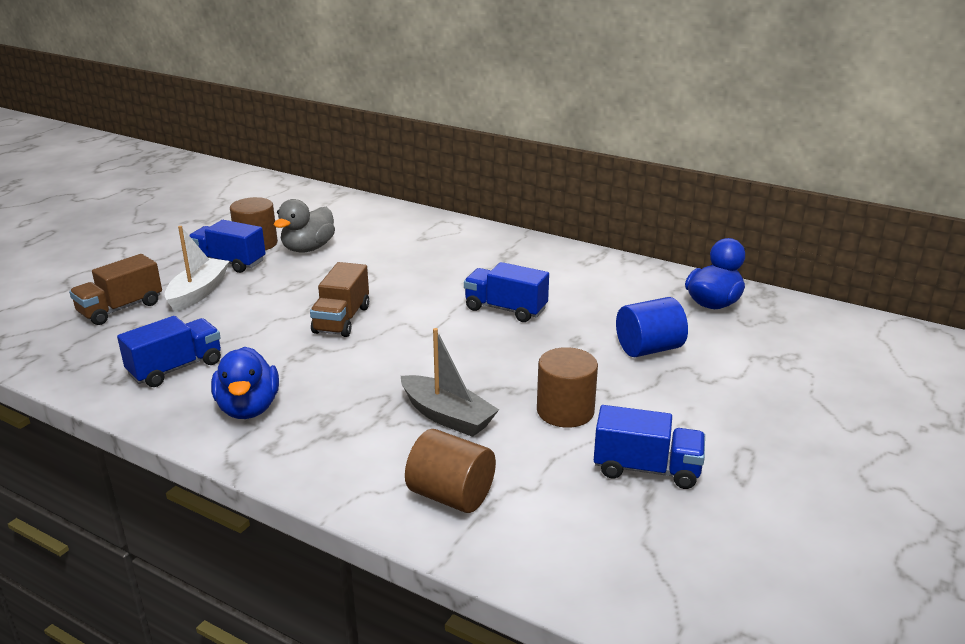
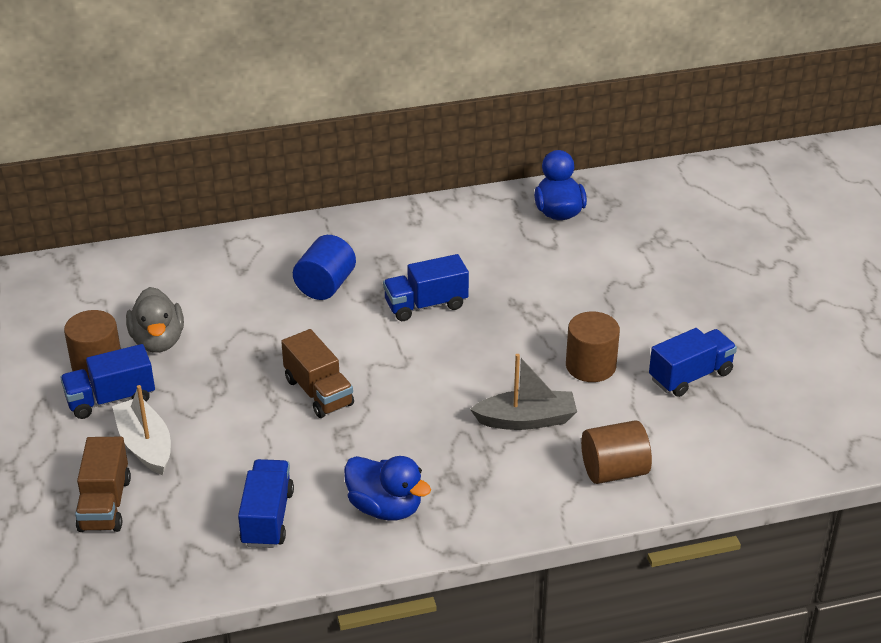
camera: 45 degrees left, 10 degrees up
(649, 349) = (571, 281): blue cylinder -> blue cylinder (325, 285)

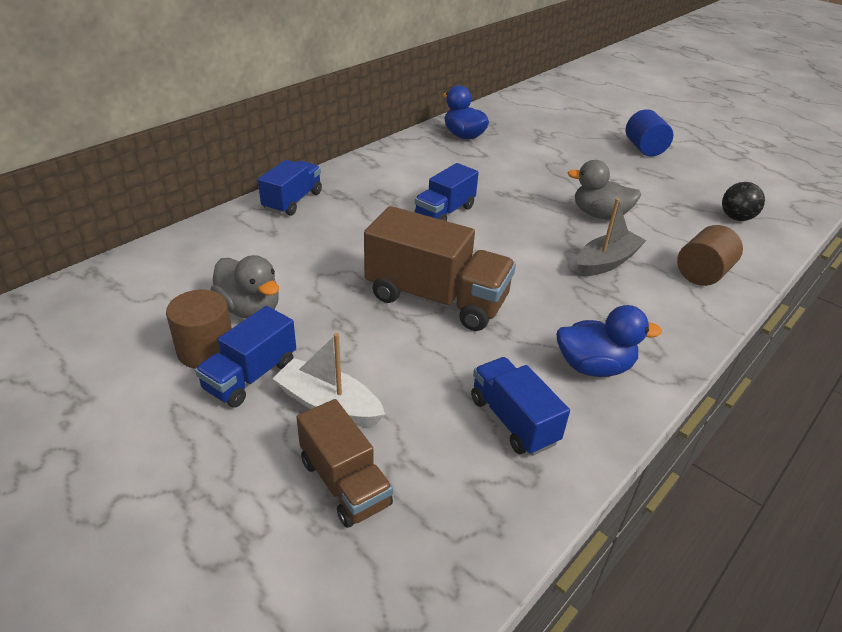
camera: 35 degrees left, 0 degrees up
(318, 392) = (436, 299): brown truck -> brown truck, size x1.66
(325, 285) = (354, 222): blue cylinder -> blue cylinder (644, 149)
(590, 366) = (599, 215): brown cylinder -> grey duck
(690, 376) = (662, 201): blue truck -> blue truck (292, 201)
(752, 428) = (736, 218): none -> black ball

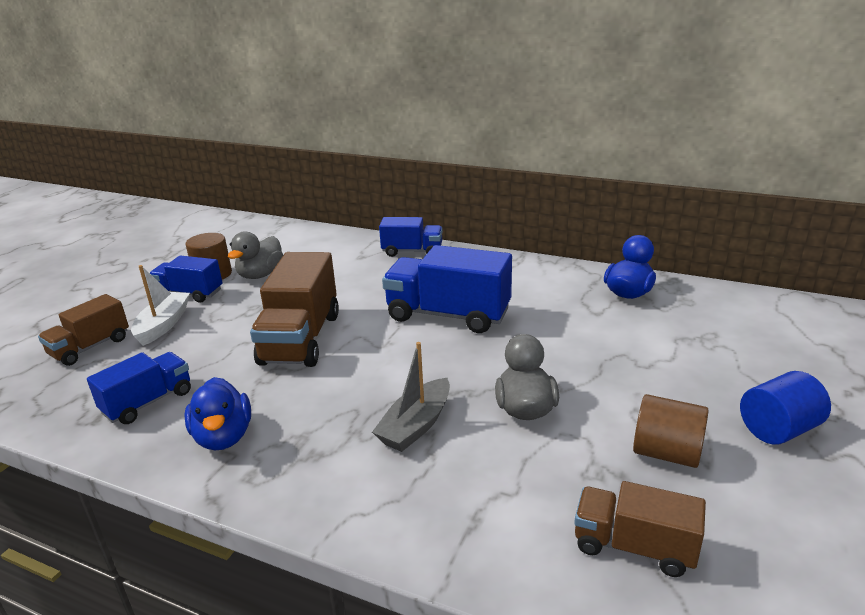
camera: 75 degrees right, 10 degrees down
(445, 212) = (448, 315): blue truck -> blue truck, size x1.66
(606, 262) = (416, 425): grey boat -> grey boat turned 90 degrees clockwise
(702, 274) = (436, 510): brown cylinder -> brown cylinder (666, 453)
(736, 218) = (634, 546): black ball -> brown truck

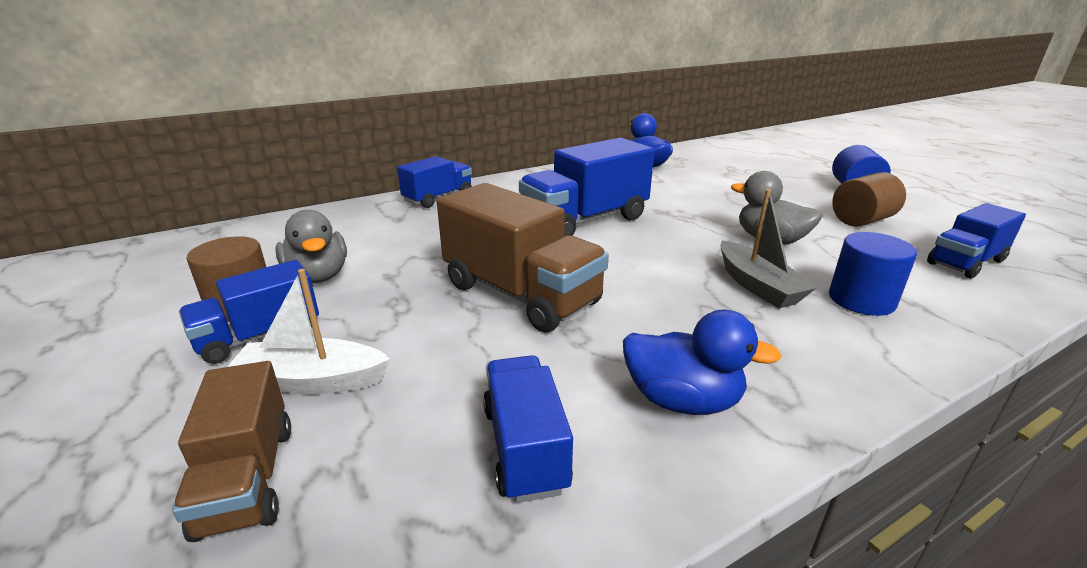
camera: 55 degrees left, 0 degrees up
(163, 325) = (312, 381): white boat -> white boat turned 45 degrees counterclockwise
(447, 485) = (861, 300): none -> blue cylinder
(634, 546) = (965, 262): brown truck -> blue truck

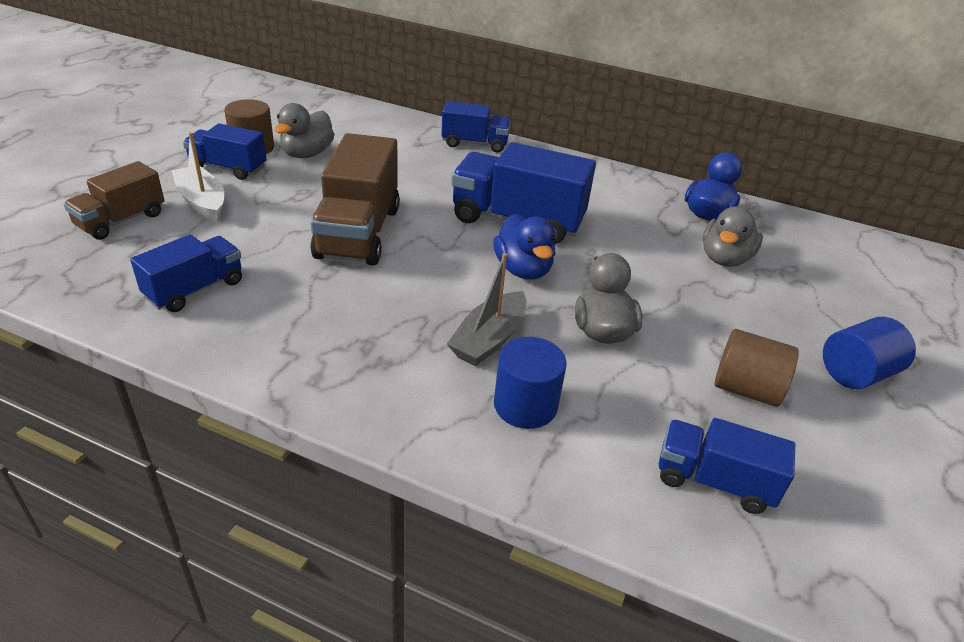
camera: 50 degrees right, 10 degrees up
(682, 400) = (283, 335): blue duck -> blue duck (523, 269)
(705, 178) = (724, 259): none -> grey duck

